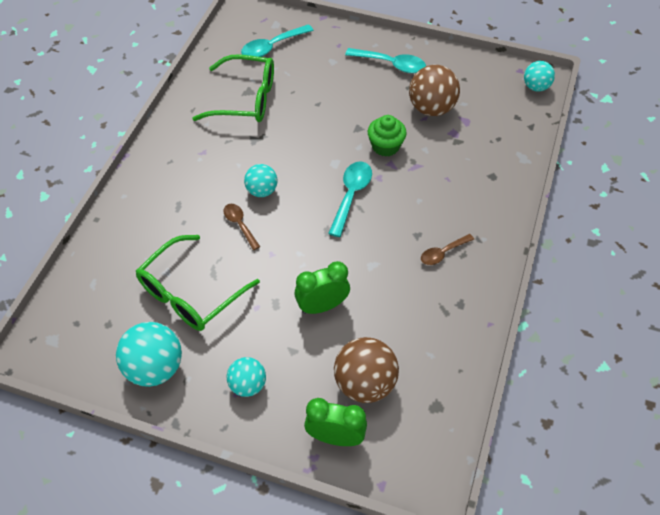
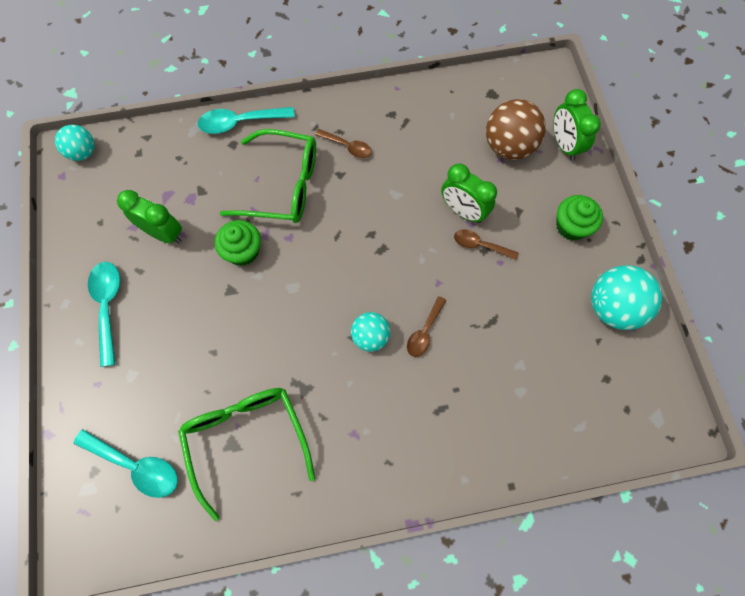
camera: 120 degrees left, 15 degrees up
(190, 293) = (526, 327): green glasses -> green glasses (283, 186)
(248, 385) = (571, 226): turquoise ball -> green cupcake
(282, 301) = (480, 245): none -> brown spoon
(351, 195) = (326, 250): turquoise spoon -> turquoise spoon (240, 123)
(431, 108) = (163, 233): brown ball -> green clock

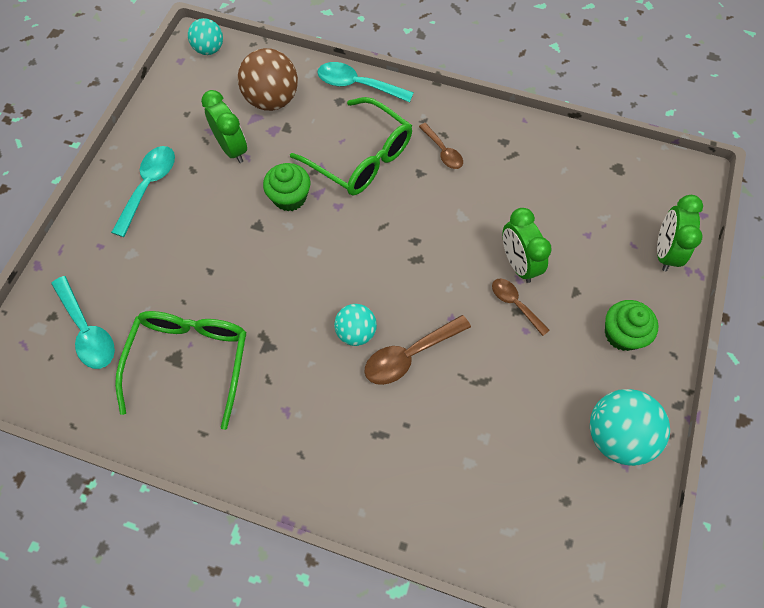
camera: 30 degrees right, 5 degrees down
(424, 332) = (409, 355): brown spoon -> brown spoon, size x1.57
(508, 146) = (603, 226): brown ball -> brown ball (272, 100)

